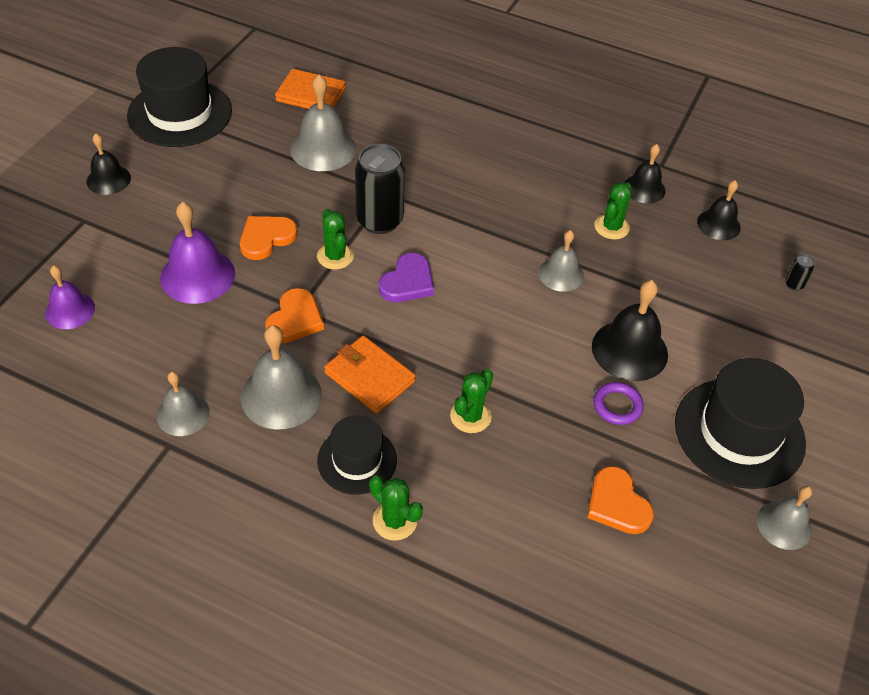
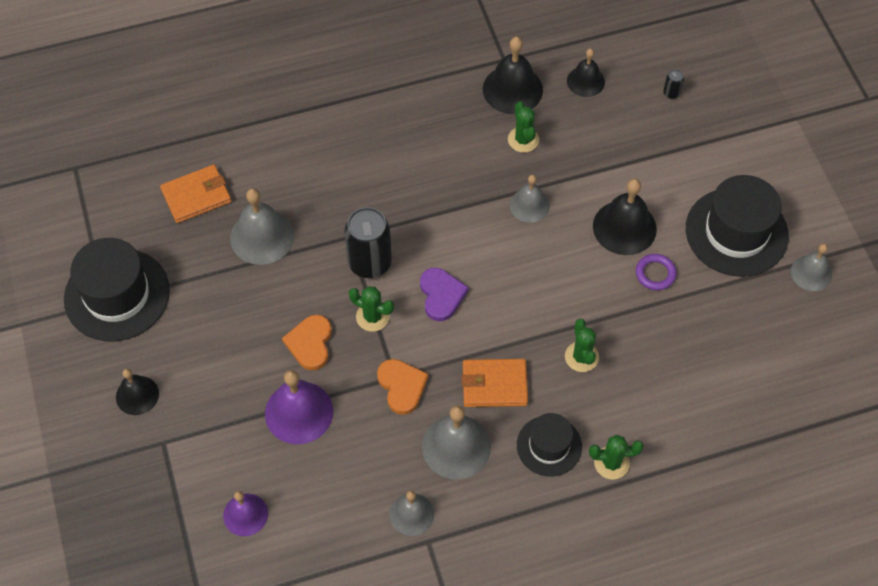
camera: 40 degrees left, 10 degrees up
(617, 504) = (717, 339): orange heart -> none
(644, 188) = (512, 89): black bell -> black bell, size x1.58

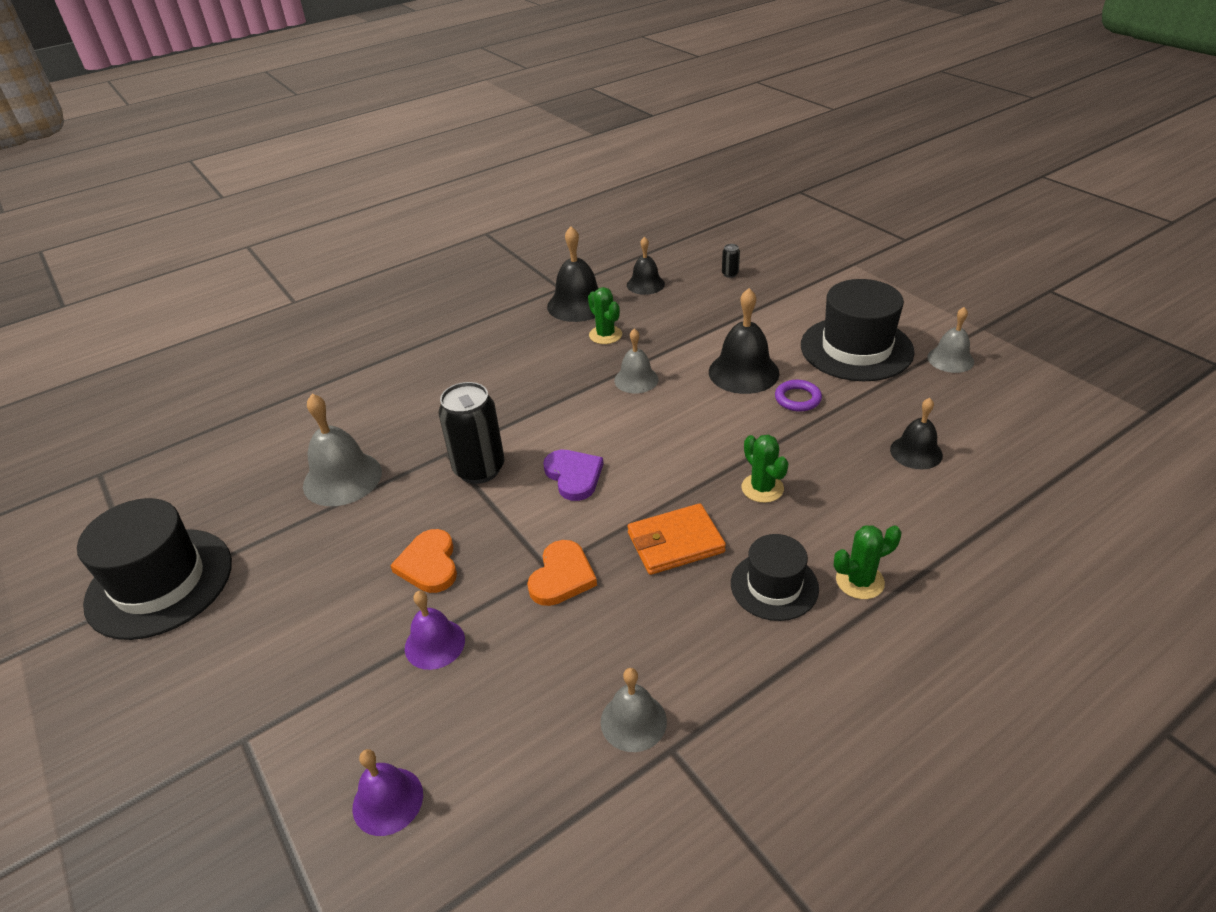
camera: 15 degrees left, 20 degrees down
(137, 395) = (197, 690): black bell -> black bell (916, 452)
(196, 196) = (254, 462): orange wallet -> none
(299, 412) = (434, 644): purple bell -> purple bell, size x0.63
(372, 317) = (499, 517): green cactus -> none
(402, 386) = (562, 576): orange heart -> orange heart turned 60 degrees clockwise
(456, 446) = (658, 621): grey bell -> none

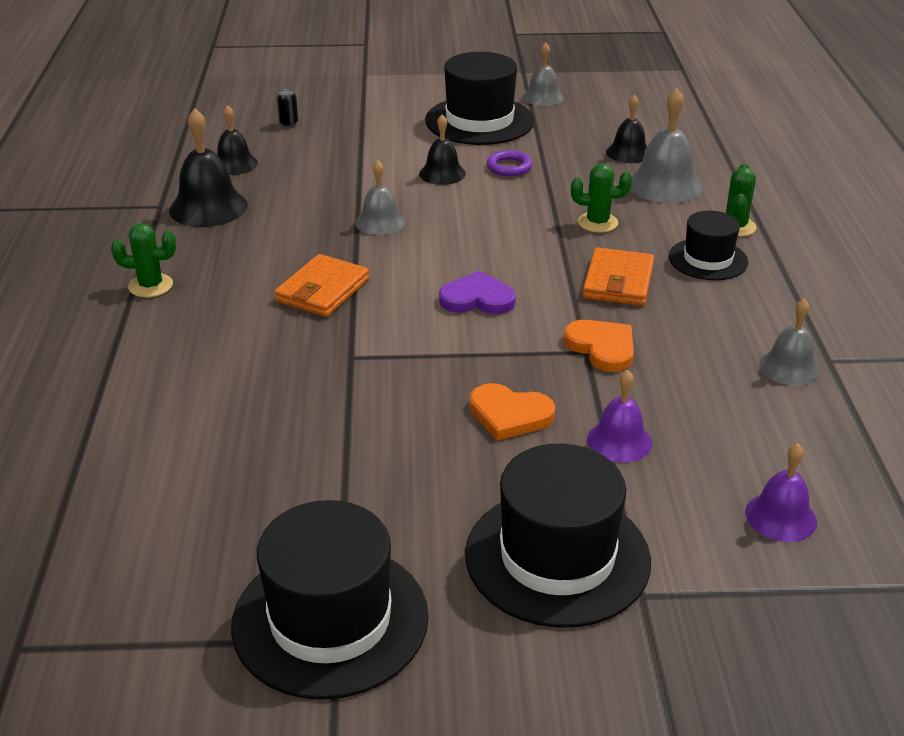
camera: 60 degrees left, 5 degrees down
(268, 669) = (557, 557): none -> black hat
(342, 478) = (305, 435): grey bell -> grey bell (665, 185)
(479, 469) = (402, 345): black can -> none
(519, 400) = (323, 290): none -> orange wallet
(605, 335) = (286, 212): green cactus -> green cactus (150, 286)
(743, 372) = (442, 173): black bell -> black bell, size x0.63

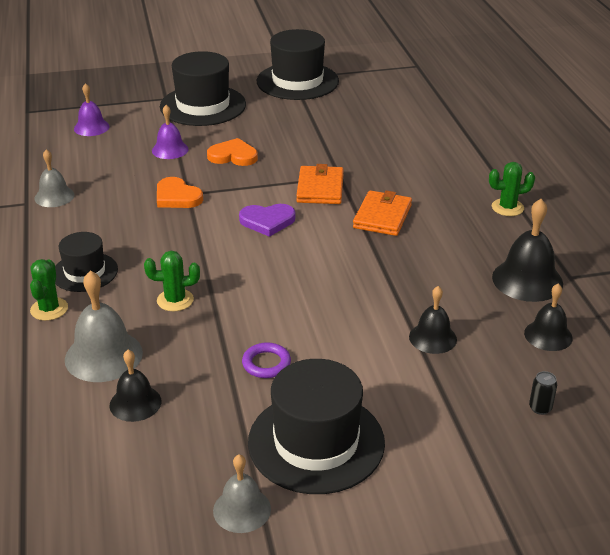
camera: 170 degrees right, 0 degrees up
(380, 222) = (368, 280): grey bell -> none
(442, 173) = (333, 346): black bell -> black bell (432, 338)
(618, 281) = (161, 245): orange wallet -> orange wallet (320, 188)

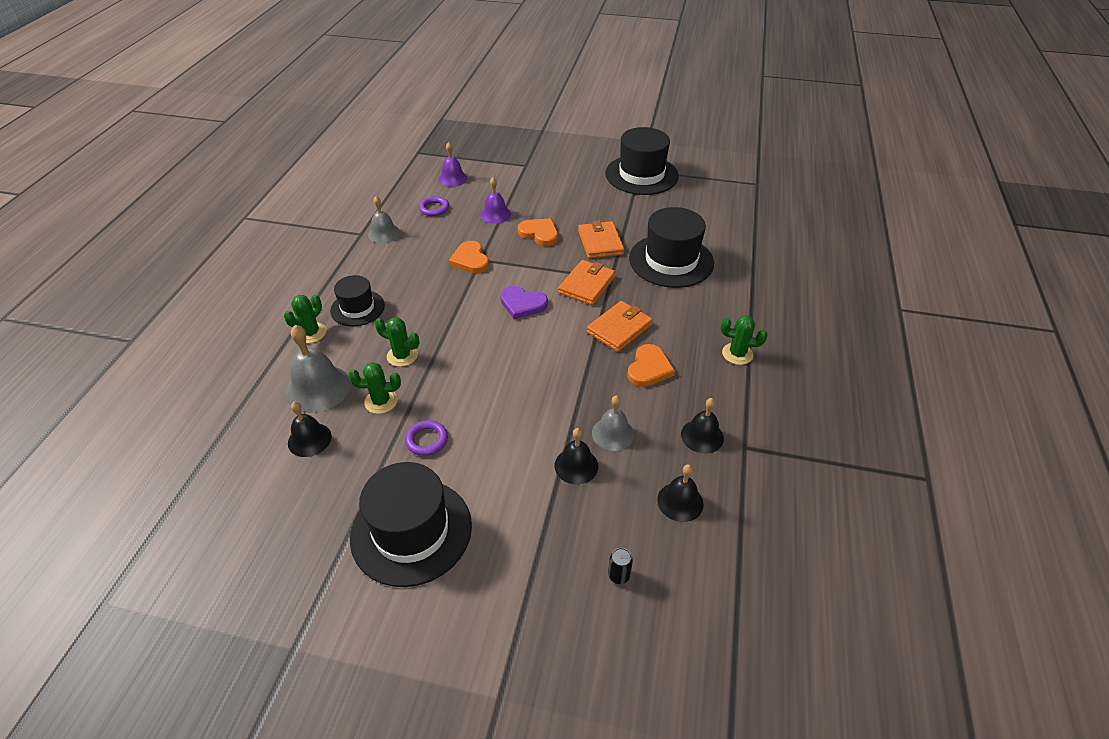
camera: 25 degrees right, 10 degrees up
(94, 160) = (434, 208): none -> purple ring
(187, 346) = (381, 401): none -> green cactus
(203, 105) = (549, 179): black hat -> black hat (671, 261)
(242, 509) = (313, 570): grey bell -> grey bell (612, 433)
(304, 149) = (600, 242): none -> orange wallet
(437, 241) = (649, 368): none -> orange heart
(527, 280) = (702, 436): black bell -> black bell, size x0.63

